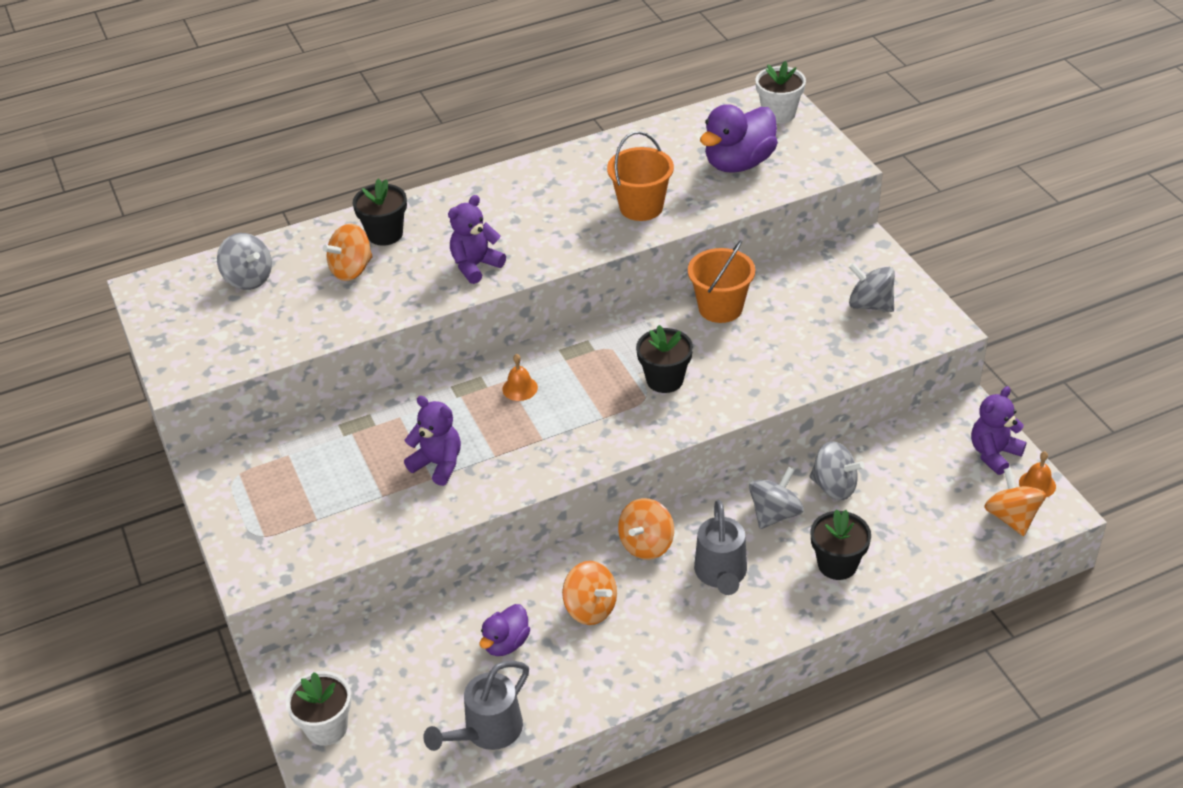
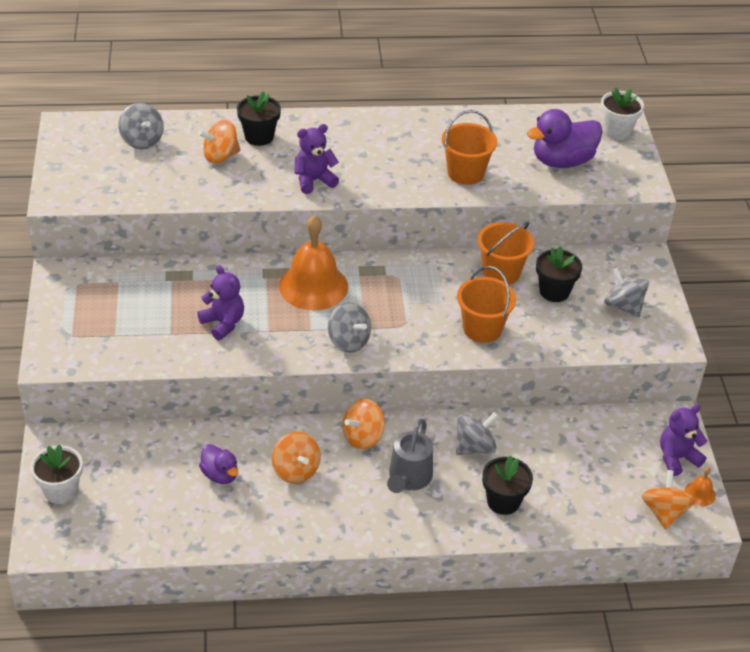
camera: 15 degrees right, 0 degrees up
(486, 731) = (173, 534): grey watering can -> none
(506, 643) = (220, 475): purple duck -> purple duck turned 90 degrees counterclockwise
(520, 388) = (313, 286): orange bell -> orange bell, size x2.38
(665, 380) = (427, 314): black flower pot -> black flower pot (554, 291)
(733, 377) = (482, 329): none -> orange bucket
(834, 486) = (533, 442): grey spinning top -> grey spinning top (348, 341)

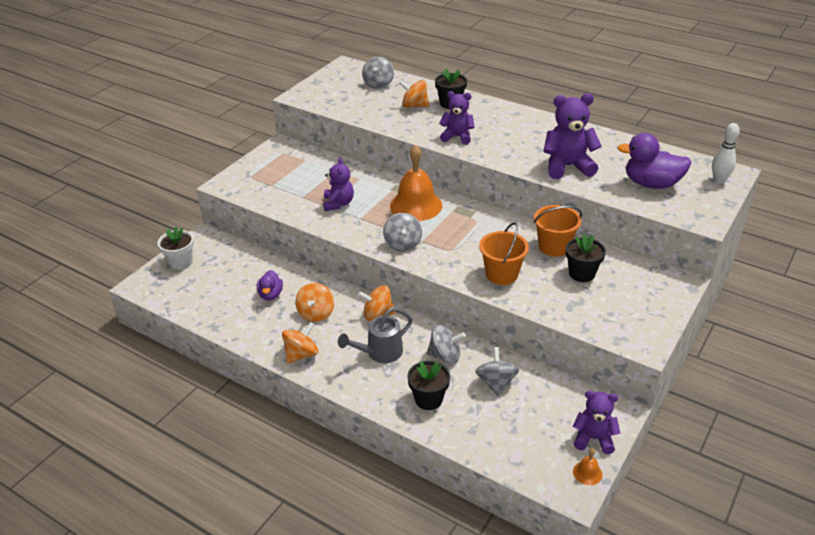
camera: 40 degrees right, 5 degrees down
(465, 173) = (567, 167): orange bucket -> purple teddy bear
(617, 131) = (719, 180): white flower pot -> white bowling pin
(623, 306) = (627, 305): grey spinning top -> grey spinning top (496, 383)
(664, 512) = (543, 470): orange spinning top -> orange spinning top (301, 354)

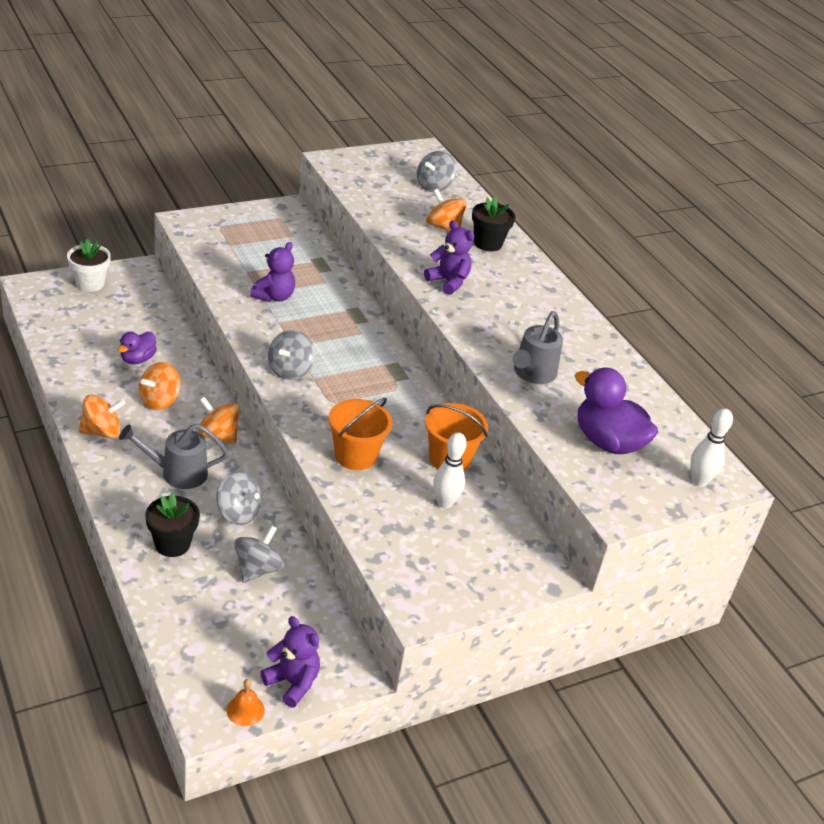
camera: 25 degrees right, 0 degrees up
(416, 205) = (352, 339): orange bell -> none
(567, 167) = (532, 374): purple teddy bear -> grey watering can
(581, 273) = (445, 503): black flower pot -> white bowling pin

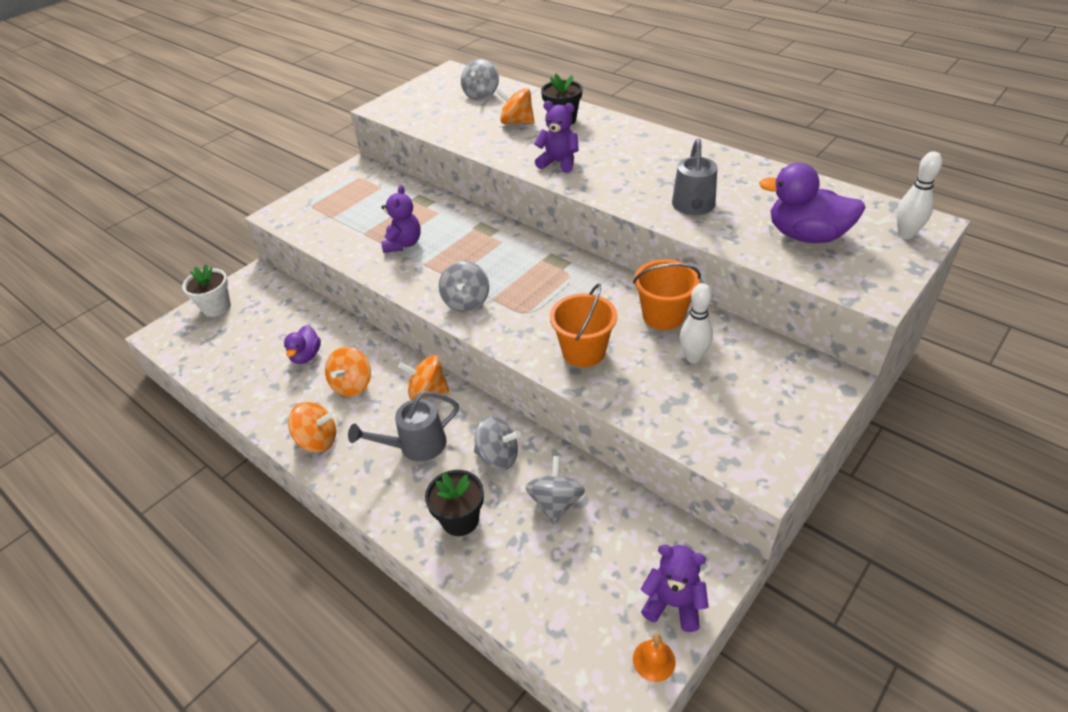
camera: 15 degrees left, 5 degrees up
(102, 431) = (318, 440): orange spinning top -> orange spinning top turned 45 degrees clockwise

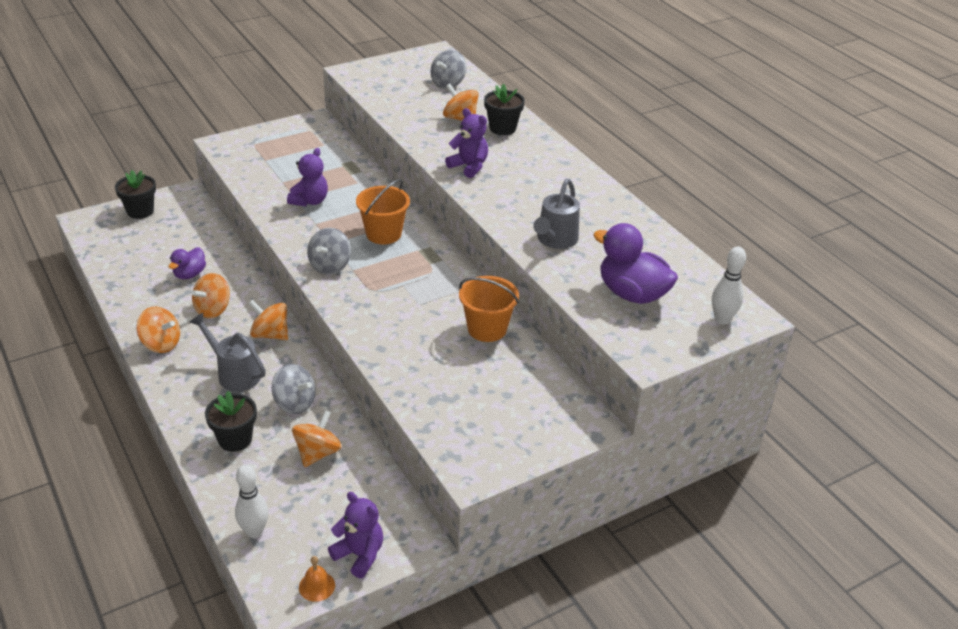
camera: 15 degrees right, 5 degrees down
(216, 307) = (140, 211): white flower pot -> black flower pot
(415, 446) = (234, 373): grey watering can -> grey watering can turned 45 degrees clockwise
(555, 503) = (317, 453): grey spinning top -> orange spinning top
(583, 352) = (398, 336): orange bucket -> orange bucket (383, 234)
(693, 357) = (486, 369): white bowling pin -> white bowling pin (254, 532)

